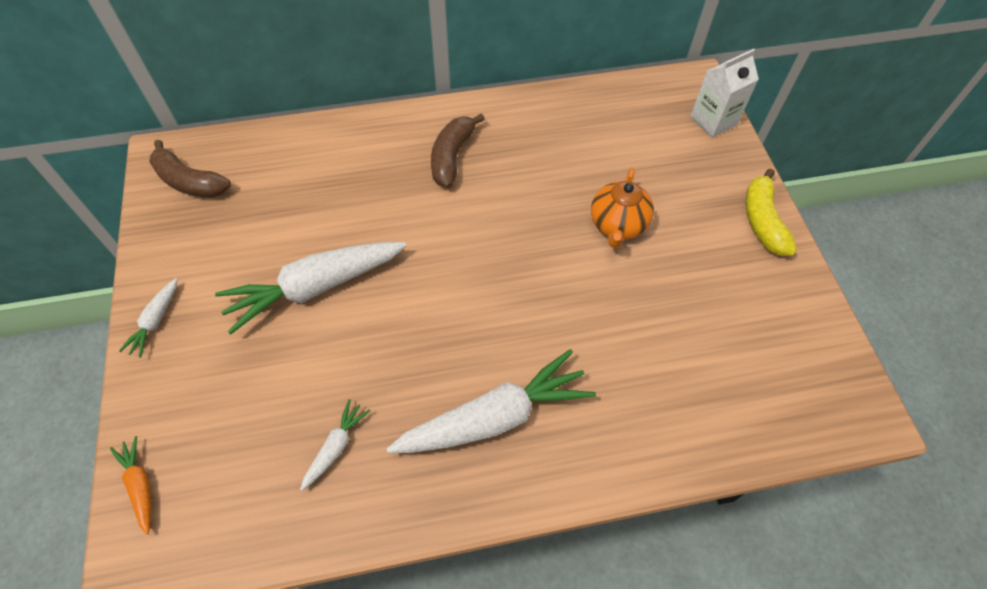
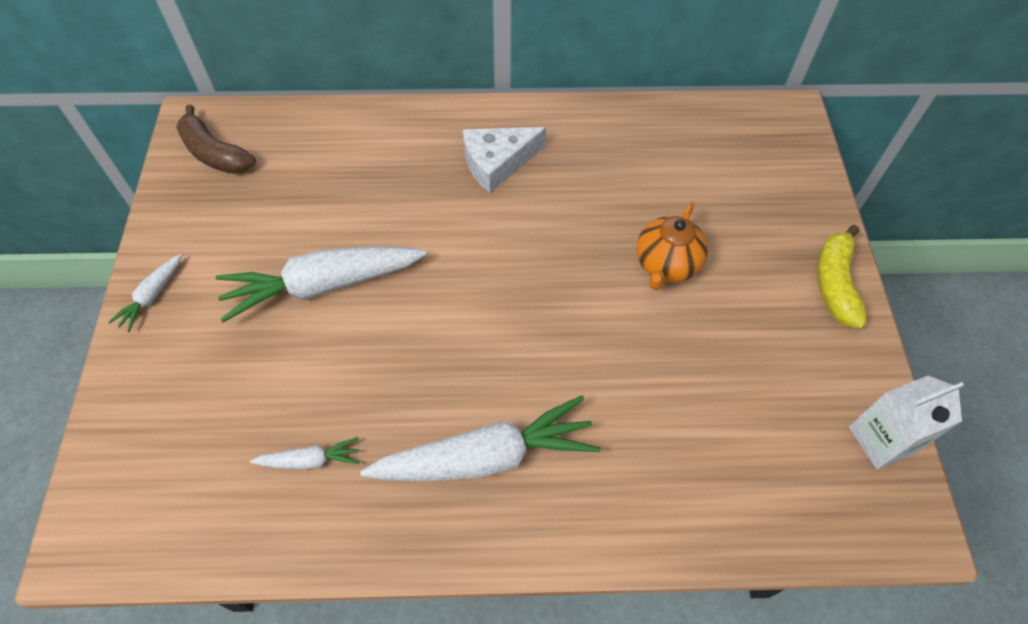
camera: 10 degrees right, 0 degrees up
(140, 485) = (103, 466): orange carrot -> none
(336, 447) = (310, 460): white carrot -> white carrot turned 45 degrees clockwise
(452, 157) = (497, 163): brown banana -> white cheese
(713, 121) = (801, 161): white carton -> white carton (881, 439)

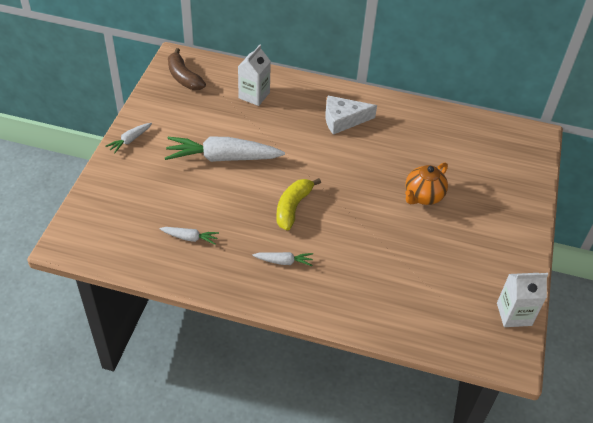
camera: 15 degrees right, 10 degrees down
(341, 156) = (254, 95): none -> white carton
(486, 457) = (284, 261): white carrot -> white carrot, size x0.46
(835, 283) = (522, 231): yellow banana -> yellow banana (293, 207)

